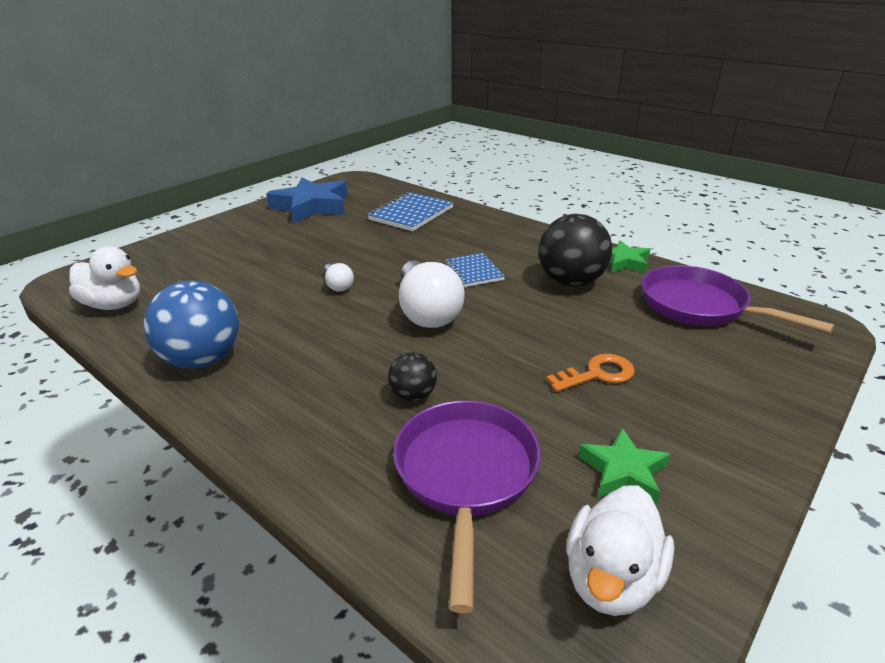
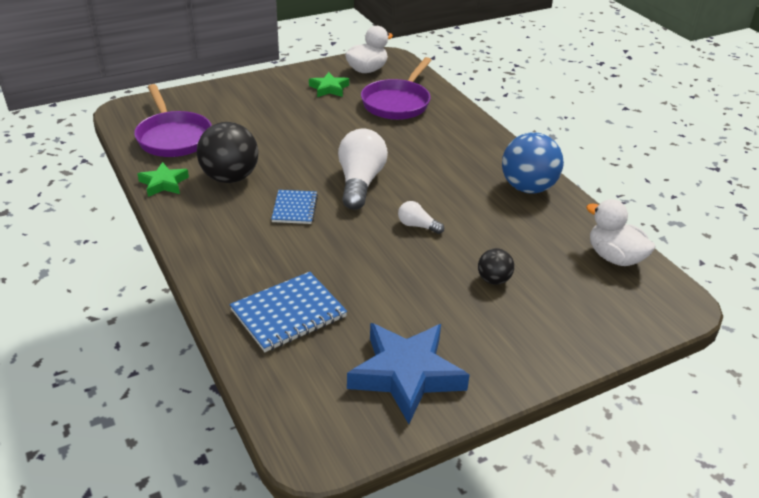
camera: 160 degrees left, 5 degrees up
(338, 285) = (417, 226): white light bulb -> white light bulb turned 60 degrees counterclockwise
(413, 395) = (402, 136): black ball -> black ball (493, 280)
(597, 374) = (292, 121): orange key -> none

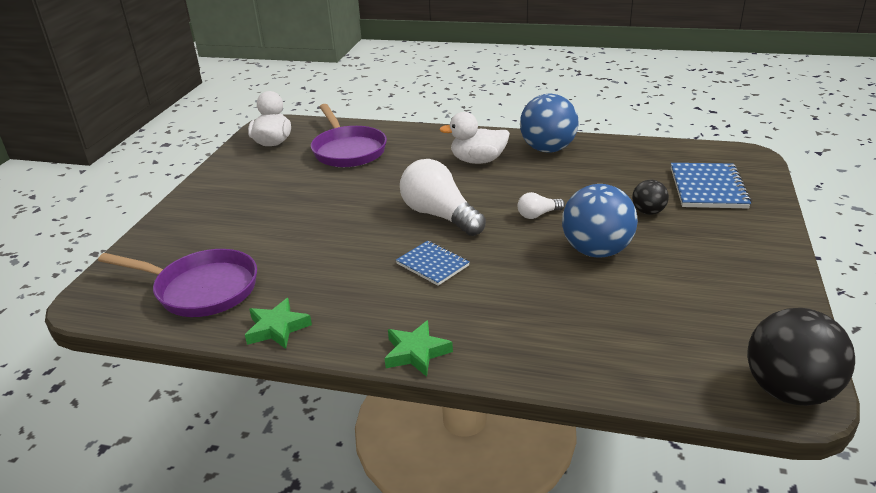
camera: 45 degrees left, 5 degrees down
(230, 178) = (330, 281): black ball -> black ball (789, 391)
(288, 313) = (590, 332): blue notebook -> blue notebook (707, 188)
(329, 88) = (269, 171): green star -> green star (416, 352)
(399, 275) = (596, 251): none -> blue ball
(406, 375) = (733, 302): blue star -> none
(614, 257) = (671, 155): white duck -> white duck (478, 161)

